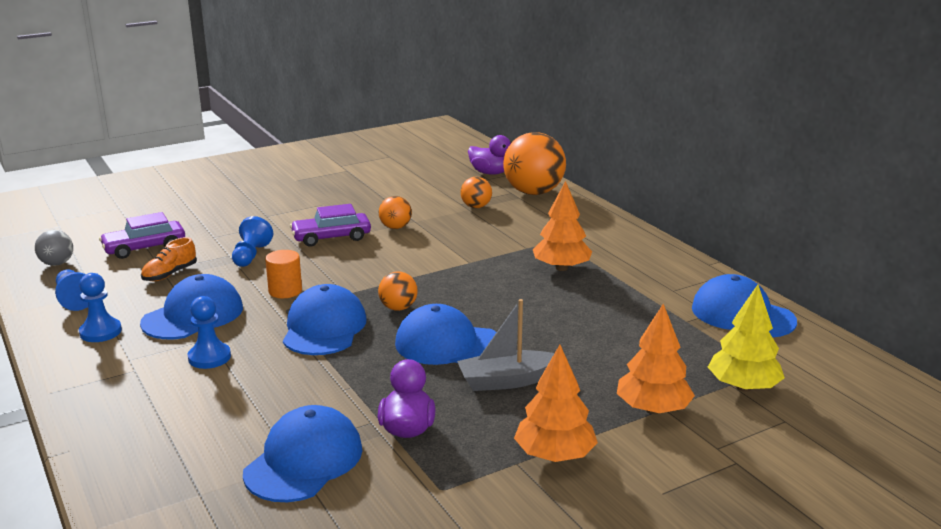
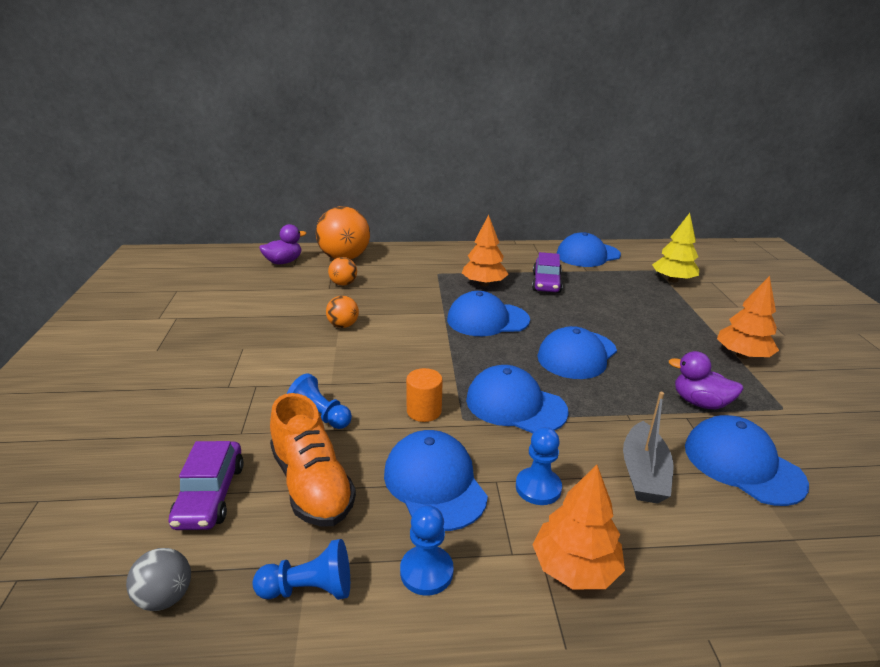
camera: 65 degrees left, 5 degrees up
(170, 274) = (312, 484): orange shoe -> orange shoe, size x1.79
(331, 237) = (328, 361): purple car -> purple car (546, 282)
(398, 308) = (502, 361): orange ball -> none
(477, 286) = (487, 320): none -> blue cap
(507, 381) = (641, 346): grey boat -> grey boat (643, 474)
(653, 409) = (692, 310): orange tree -> orange tree (575, 567)

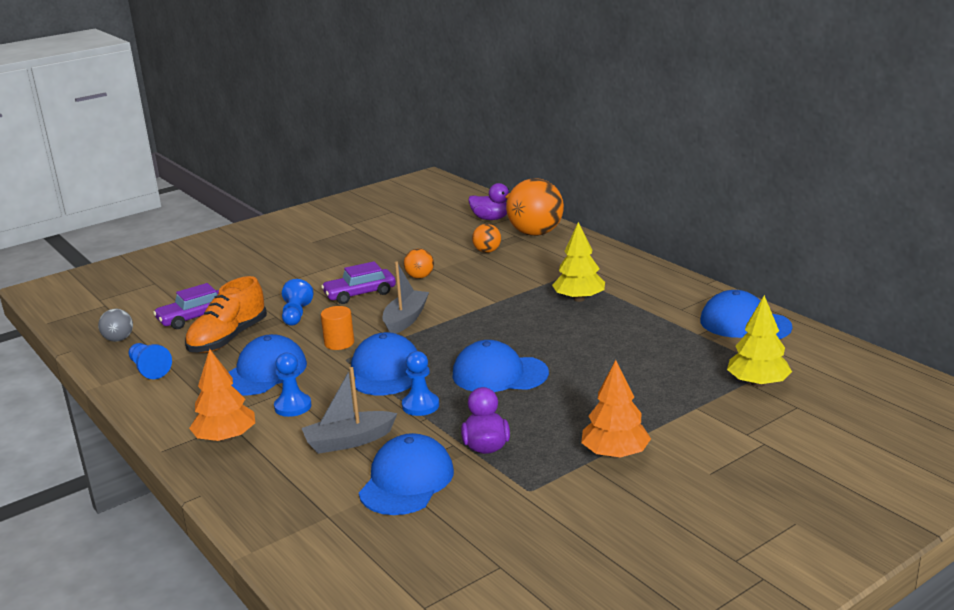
camera: 60 degrees right, 5 degrees down
(420, 360) = (405, 319): none -> grey boat
(426, 571) = (186, 395): blue pawn -> blue pawn (420, 405)
(484, 284) = (579, 299): orange tree -> yellow tree
(487, 320) = (509, 322): blue cap -> none
(546, 282) = (631, 323): purple car -> purple car (360, 294)

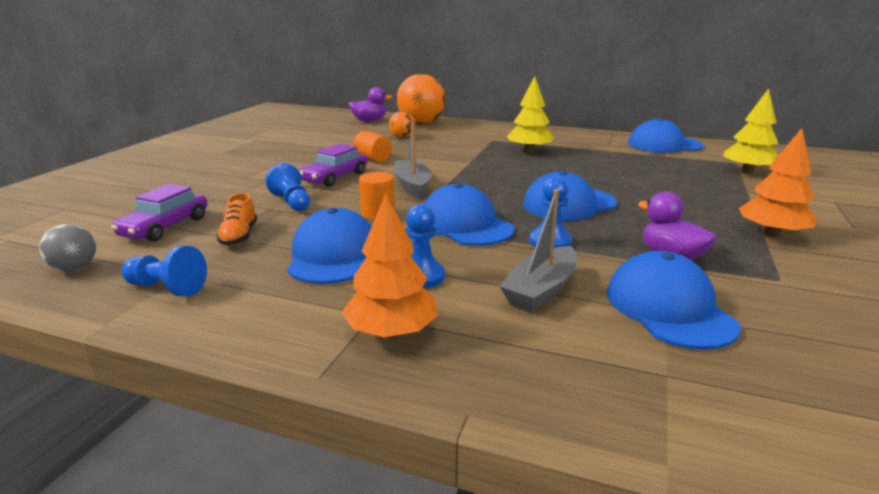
camera: 35 degrees left, 0 degrees up
(228, 339) = (239, 236): orange shoe -> orange shoe, size x0.56
(419, 277) = (373, 158): orange ball -> orange cylinder

